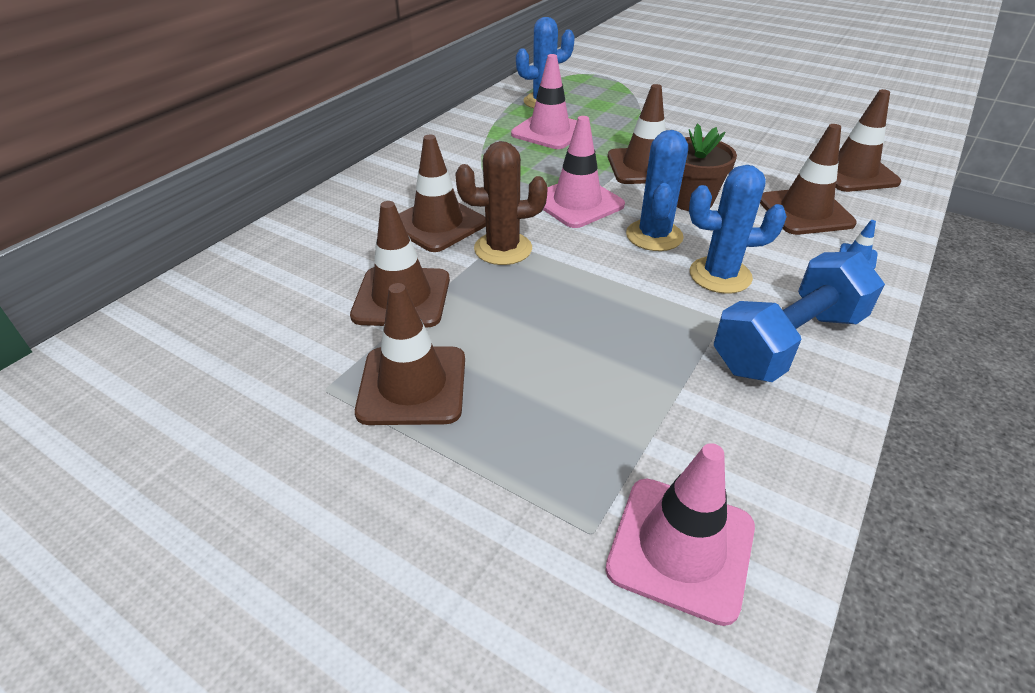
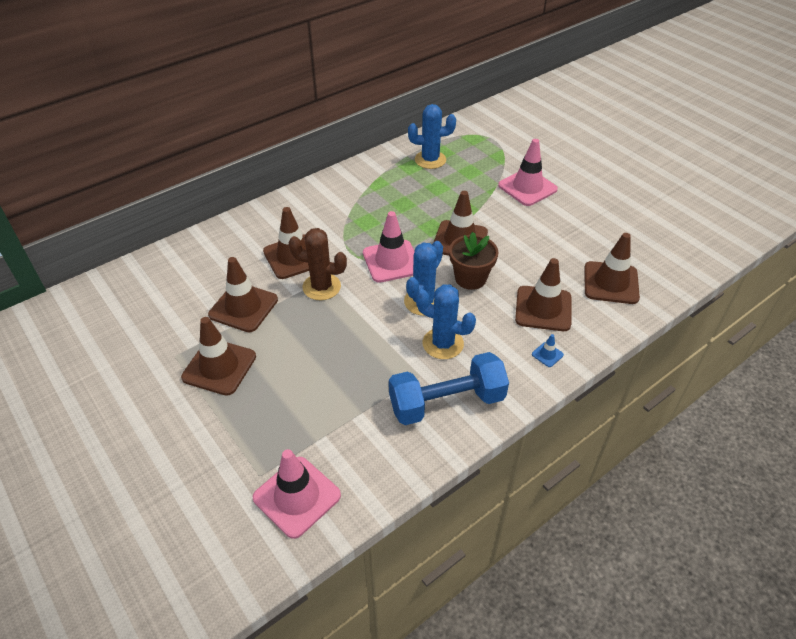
camera: 20 degrees right, 5 degrees up
(549, 131) = (415, 191): pink traffic cone -> pink traffic cone (527, 187)

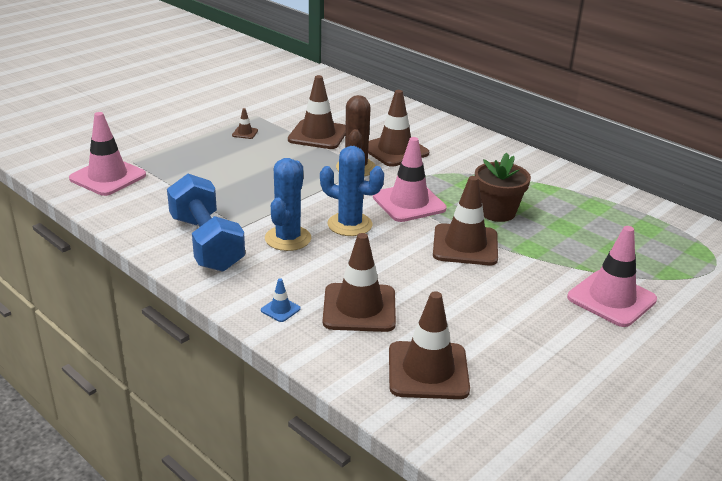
camera: 80 degrees right, 15 degrees down
(219, 367) = (245, 133): brown traffic cone -> brown traffic cone, size x0.43
(430, 160) = (620, 219): blue cactus -> none
(470, 278) = (398, 254): brown flower pot -> brown flower pot (497, 212)

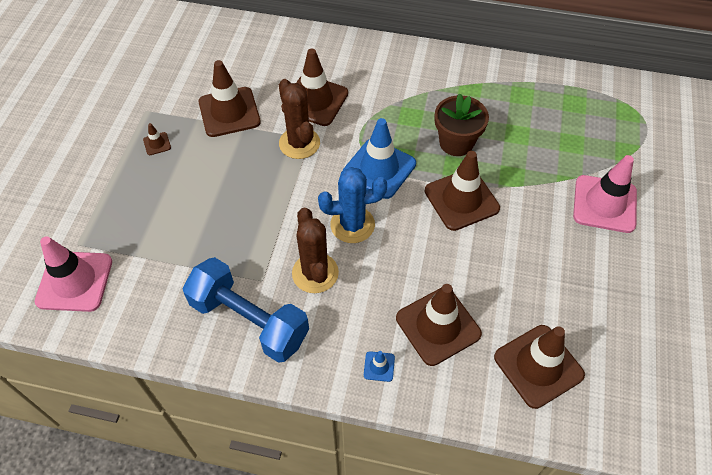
camera: 30 degrees left, 25 degrees up
(288, 238) = (315, 273): blue cactus -> brown cactus
(409, 203) = (379, 168): pink traffic cone -> blue traffic cone

